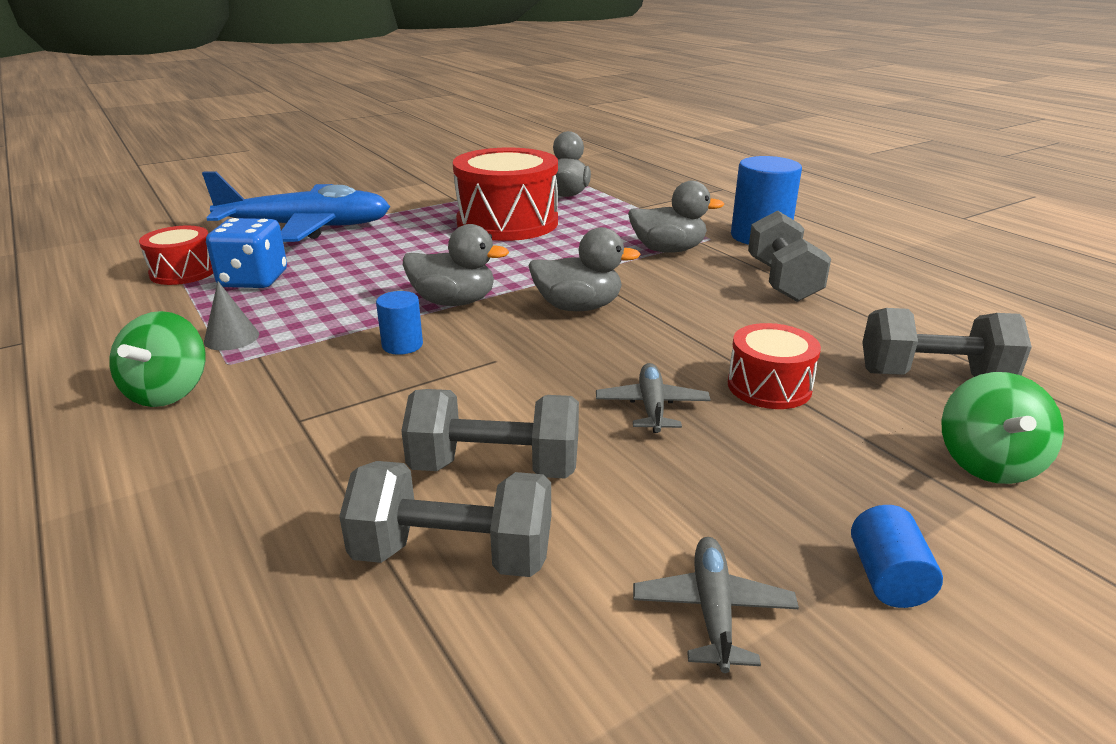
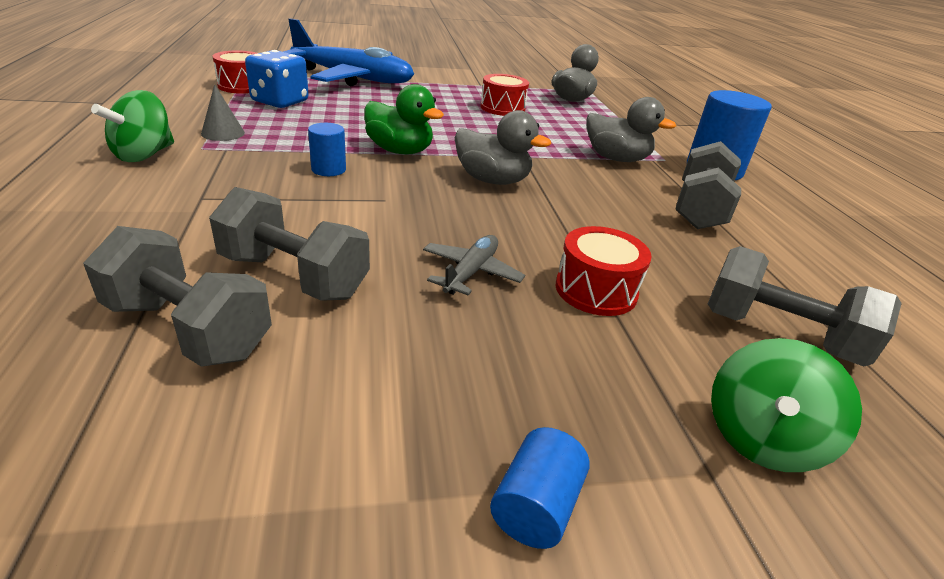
camera: 20 degrees right, 5 degrees up
(454, 302) = (400, 151): grey duck -> green duck
(507, 222) = (502, 108): red drum -> red drum, size x0.52
(712, 610) = (337, 462): grey plane -> none

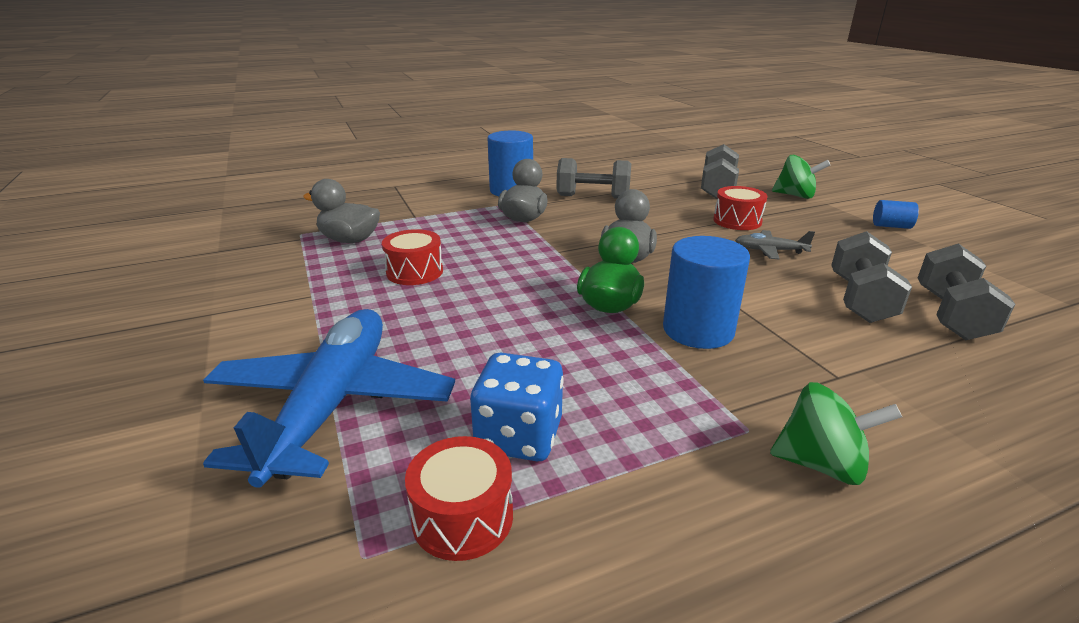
camera: 100 degrees left, 5 degrees down
(223, 133) = (690, 434): grey cone -> none
(328, 169) = (698, 330): blue cylinder -> blue cylinder, size x1.95

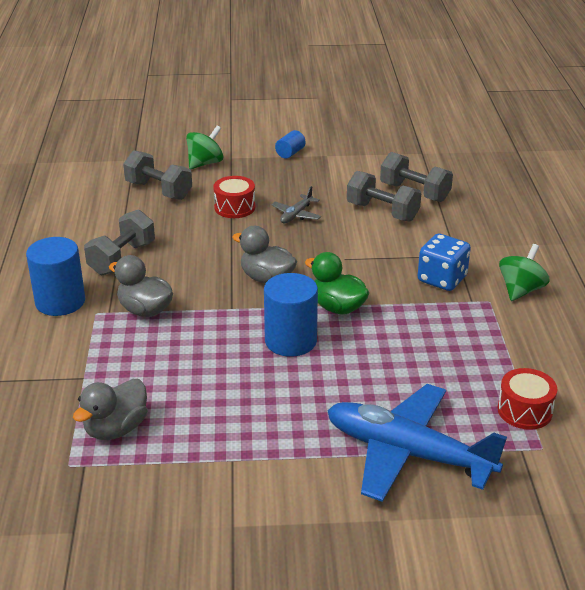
camera: 70 degrees left, 5 degrees up
(414, 272) = (222, 393): red drum -> none
(519, 436) = (468, 379): blue dice -> blue dice (442, 279)
(698, 330) = (388, 283): blue cylinder -> blue cylinder (290, 341)

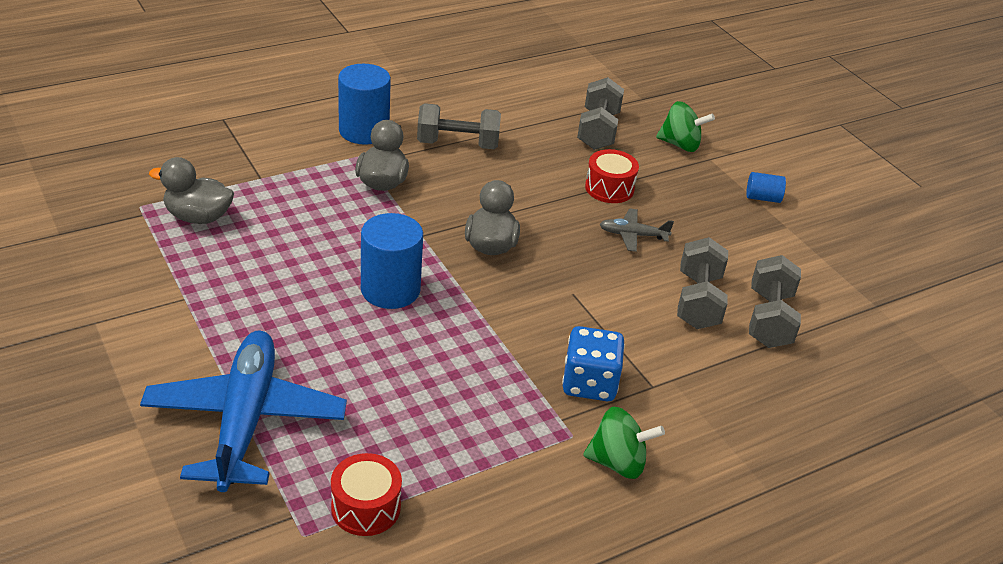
camera: 60 degrees right, 5 degrees up
(337, 307) = (472, 309): green duck -> none

